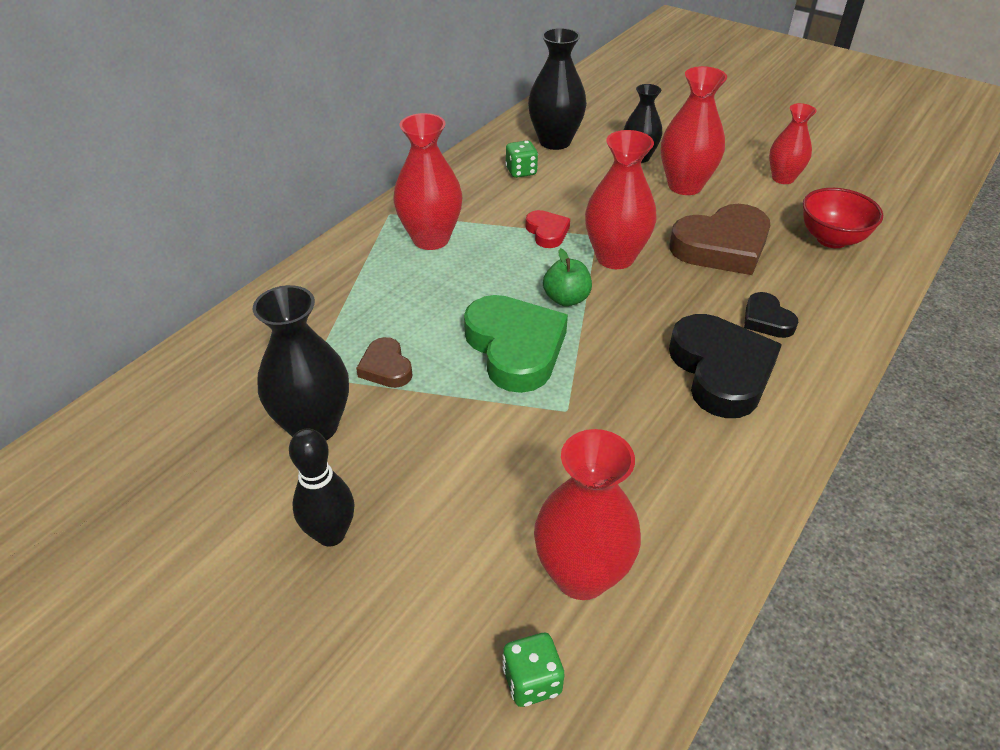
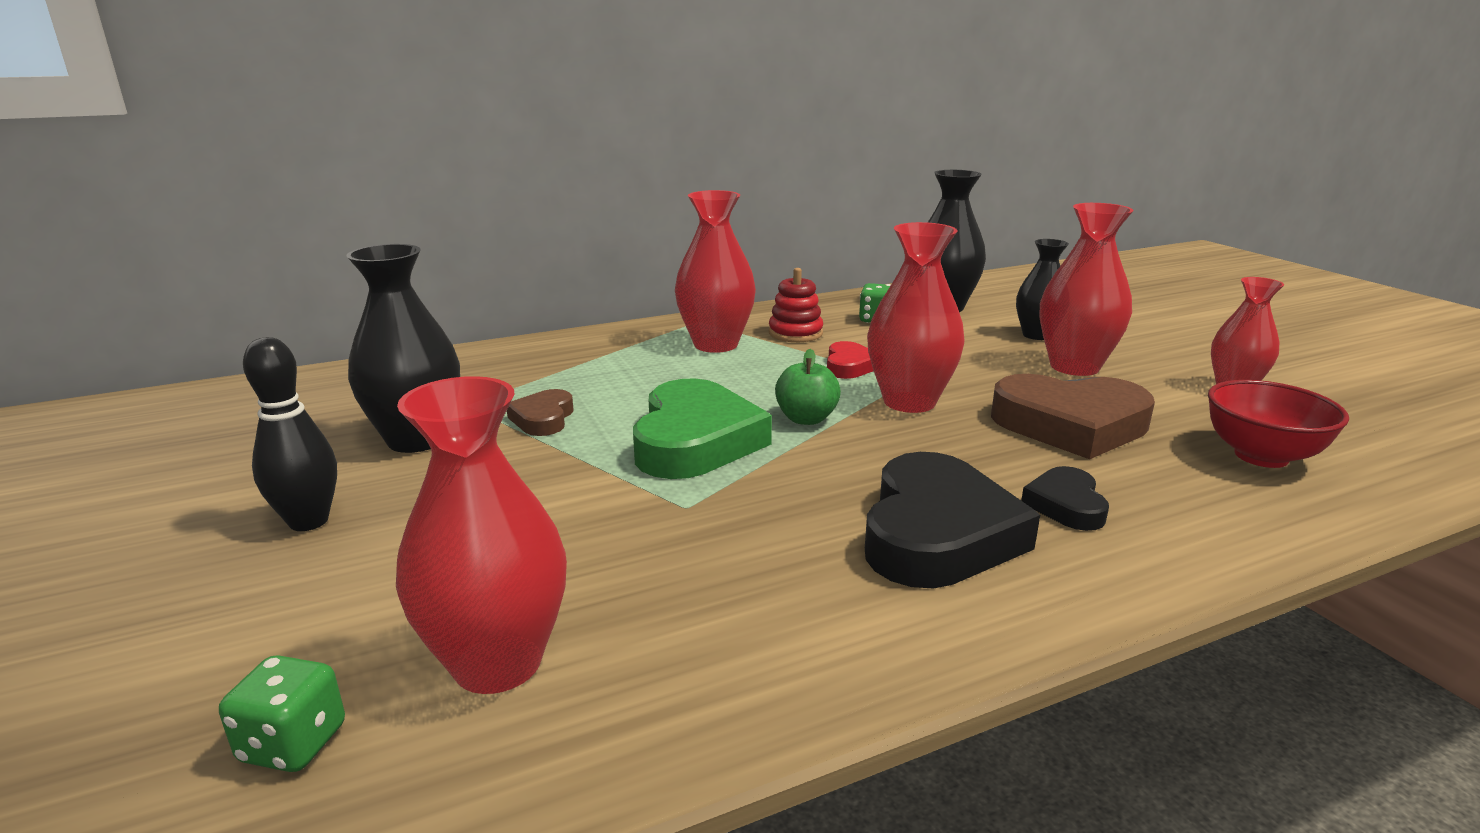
camera: 30 degrees right, 20 degrees down
(477, 206) = (795, 333): none -> red stacking toy

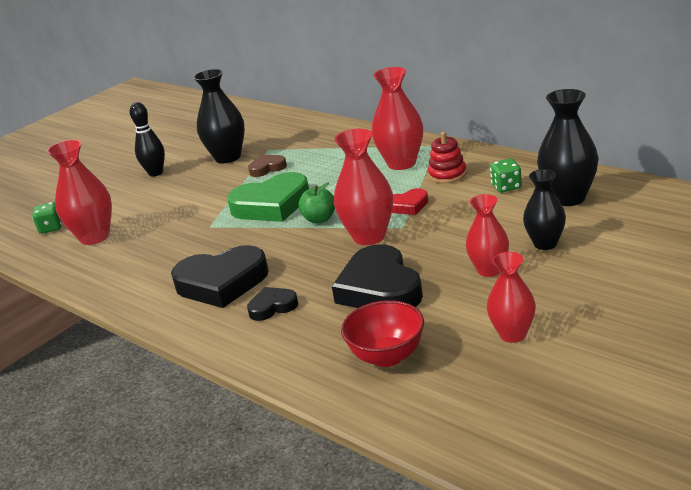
camera: 70 degrees right, 5 degrees up
(1070, 425) = (380, 288): brown heart -> black heart
(1074, 367) = (489, 270): red vase -> red vase, size x0.65

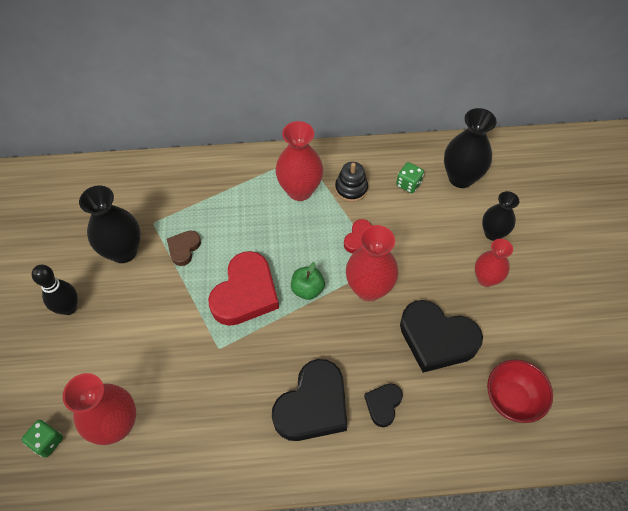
camera: 50 degrees left, 30 degrees up
(272, 205) = (245, 293): green heart -> red heart
(447, 175) = (351, 189): red stacking toy -> black stacking toy
(512, 334) = (559, 331): red vase -> none

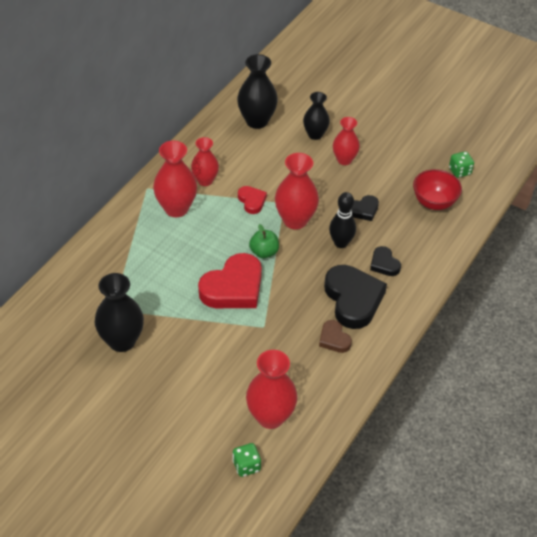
camera: 55 degrees left, 10 degrees down
(69, 308) = (140, 401): black bowling pin -> black bowling pin (341, 243)
(184, 249) = (158, 303): brown heart -> brown heart (334, 339)
(245, 293) = (233, 287): red heart -> red heart turned 75 degrees clockwise
(351, 189) = (205, 180): black stacking toy -> red vase
(408, 184) = (233, 149): green dice -> green dice (459, 171)
(437, 339) = (363, 210): black heart -> black heart, size x0.51

